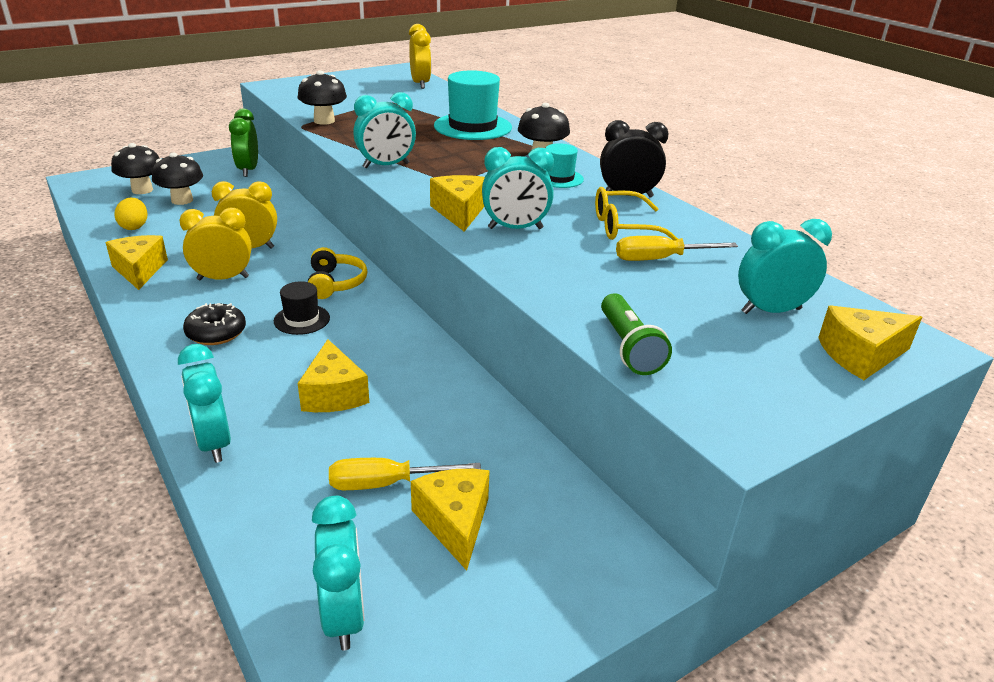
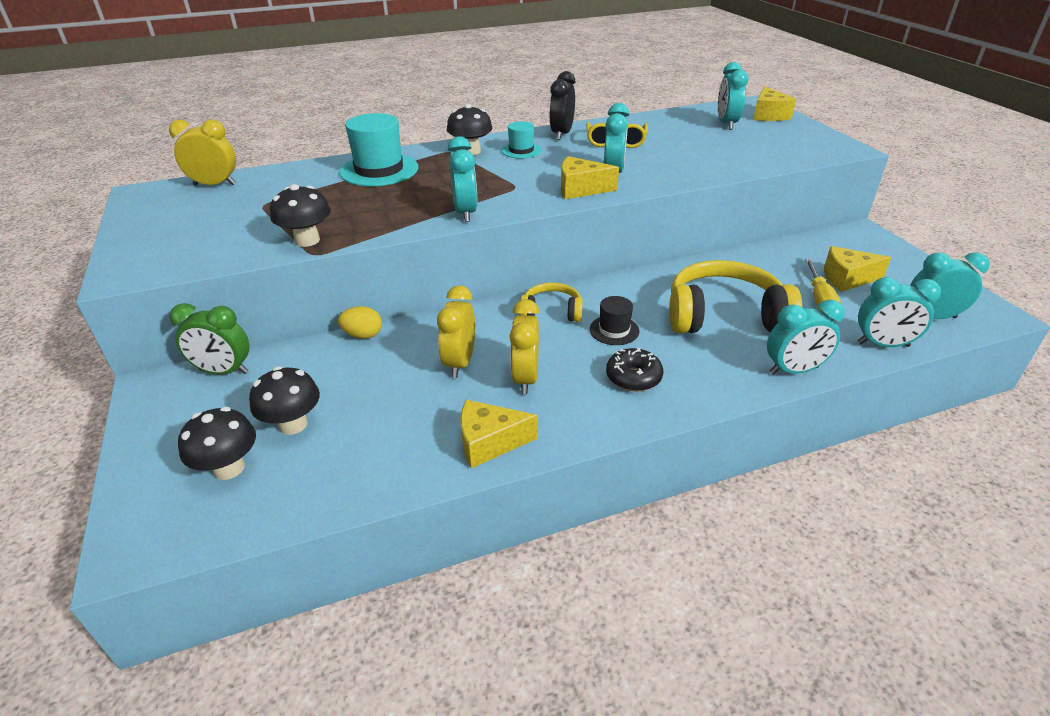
camera: 75 degrees left, 5 degrees up
(134, 227) = (359, 461): yellow egg -> yellow egg (363, 335)
(264, 537) = (883, 345): none -> turquoise clock
(334, 394) = (724, 316): yellow cheese -> yellow headphones
(629, 347) = (775, 160): green flashlight -> none
(660, 259) = (664, 139): yellow screwdriver -> none

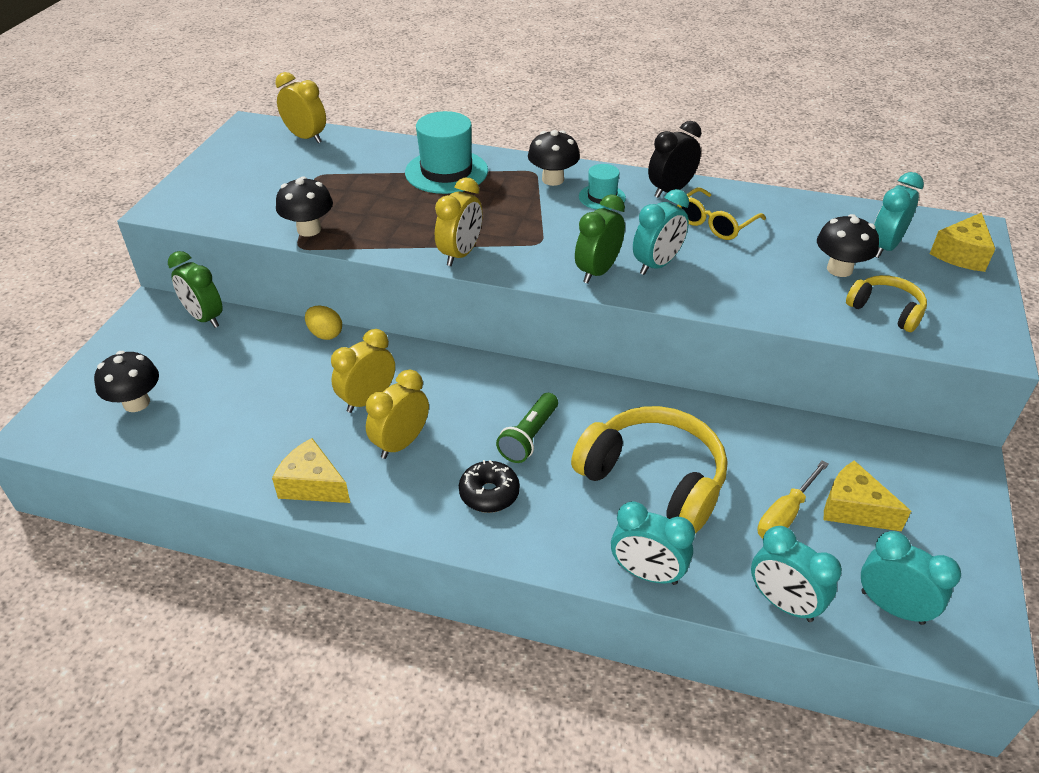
camera: 35 degrees right, 5 degrees up
(293, 424) = (204, 390): black mushroom -> black mushroom (839, 269)
(465, 212) = (460, 254): turquoise clock -> yellow clock
(551, 312) = (496, 389): yellow headphones -> yellow headphones (886, 310)
(580, 189) = (597, 271): yellow cheese -> green clock
(614, 330) = (529, 437): black hat -> green flashlight

